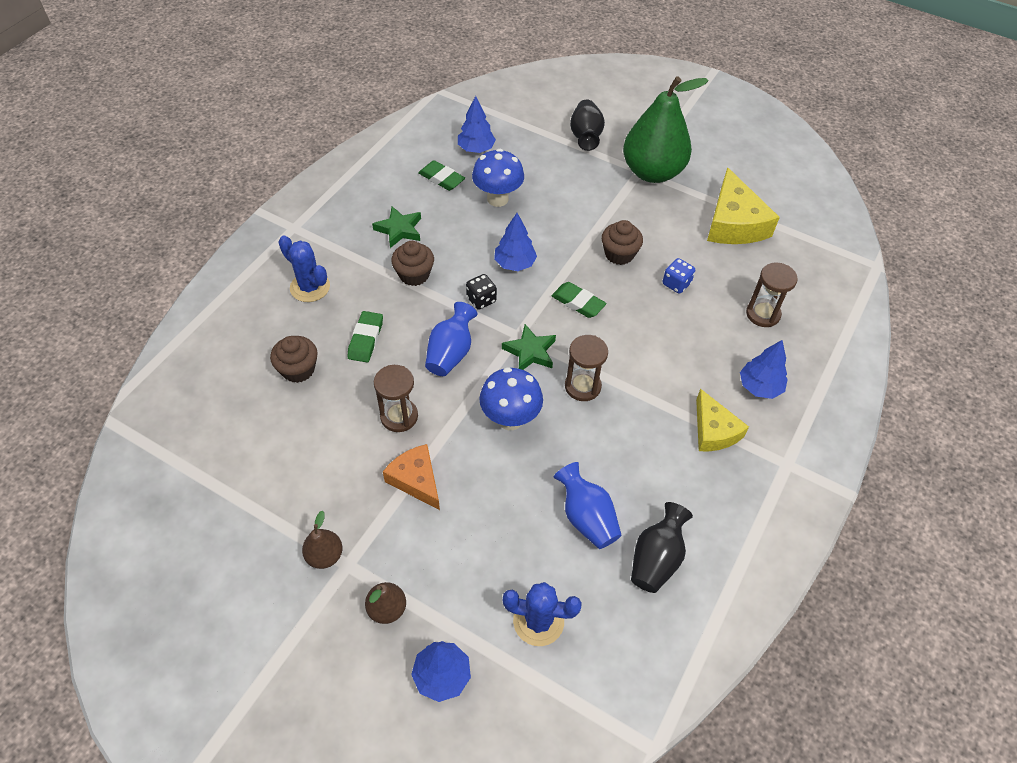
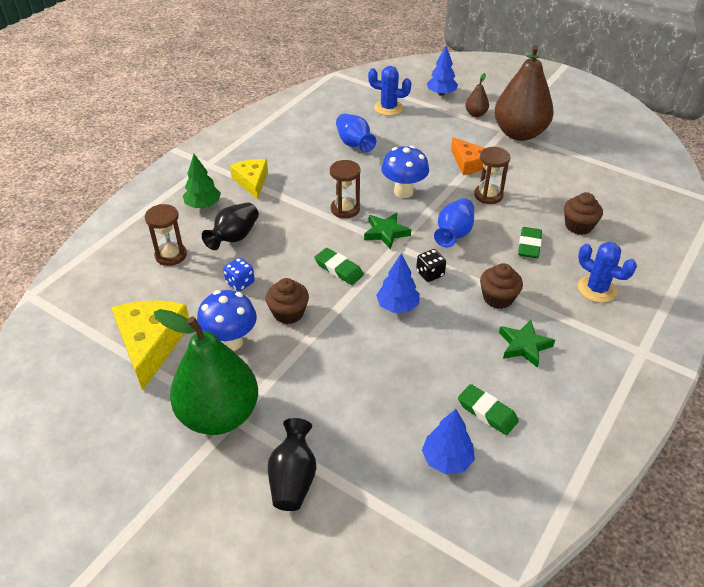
camera: 175 degrees left, 10 degrees down
(325, 556) = (519, 133): brown pear -> brown pear, size x2.35
(497, 199) = (416, 381): blue mushroom -> blue mushroom (231, 342)
(656, 558) = (314, 127): black vase -> black vase (234, 237)
(759, 387) = (203, 205): blue tree -> green tree

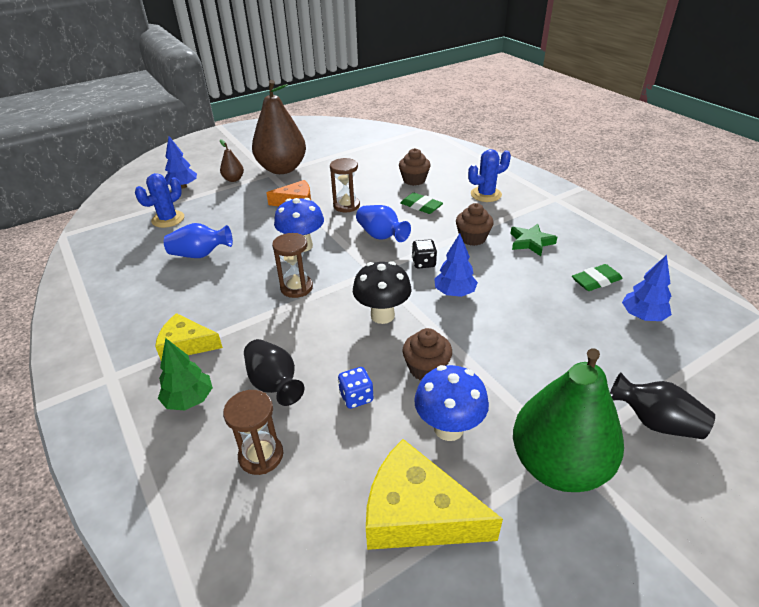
camera: 65 degrees left, 5 degrees down
(339, 269) = (382, 315): green eraser -> black mushroom
(386, 233) = (352, 272): green star -> none

